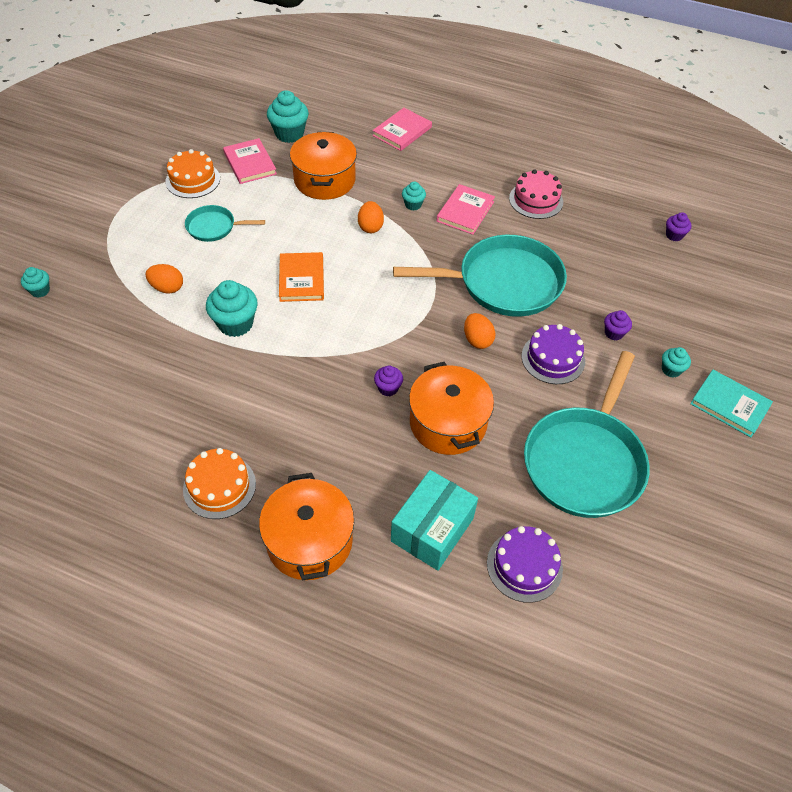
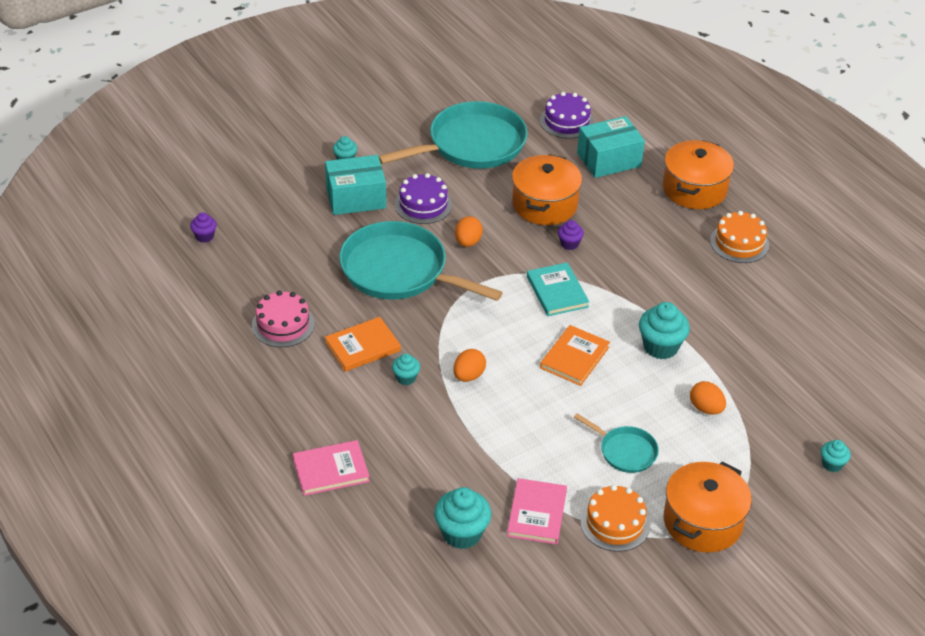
camera: 145 degrees left, 10 degrees down
(324, 180) = (471, 450): orange pot -> orange pot (703, 521)
(465, 211) = (362, 347): pink book -> orange book
(614, 333) = (356, 198): purple cupcake -> turquoise box
(729, 405) = (333, 125): turquoise book -> turquoise book (557, 292)

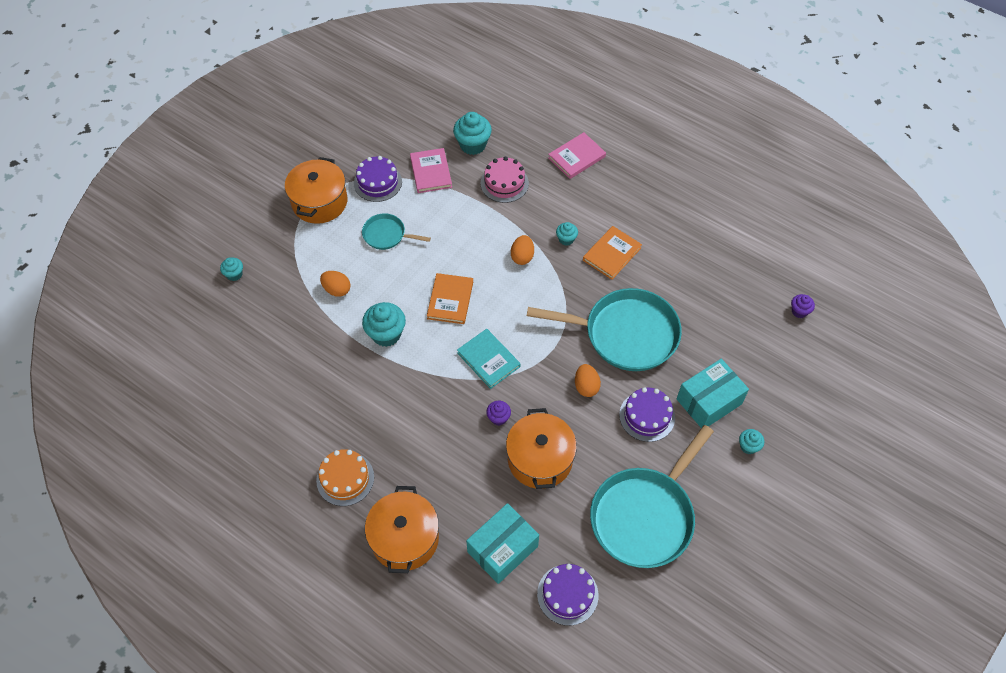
camera: 160 degrees right, 15 degrees up
(283, 324) = (680, 252): pink cake -> pink cake (504, 183)
(615, 523) = (378, 182): orange cake -> purple cake

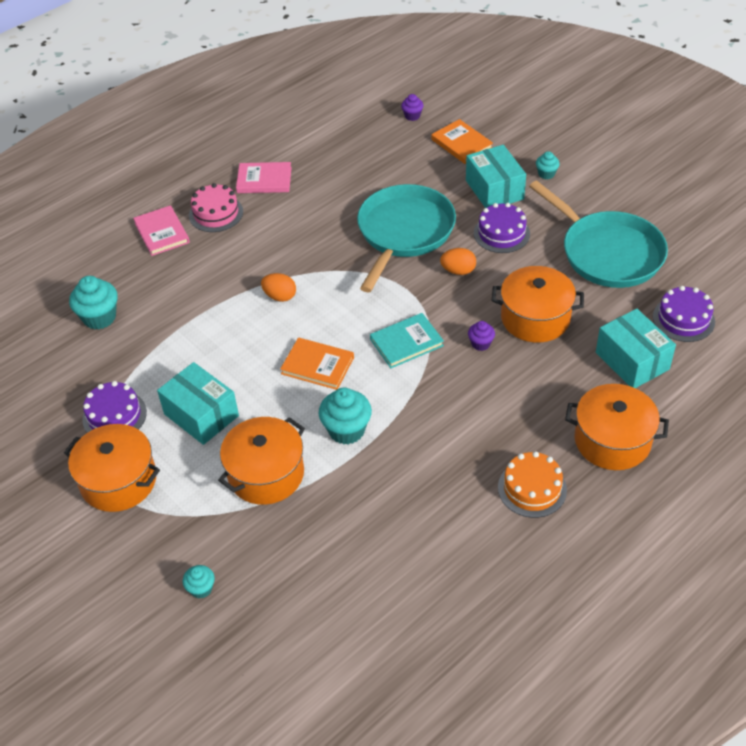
camera: 75 degrees left, 10 degrees down
(337, 289) = (266, 474): orange egg -> orange pot
(387, 235) = (201, 415): turquoise pan -> turquoise box
(431, 172) = (123, 362): pink book -> pink book (264, 180)
(504, 183) = (171, 297): pink cake -> pink cake (216, 213)
(566, 239) = (270, 258): turquoise cupcake -> none
(611, 254) = (302, 226): orange book -> orange book (461, 144)

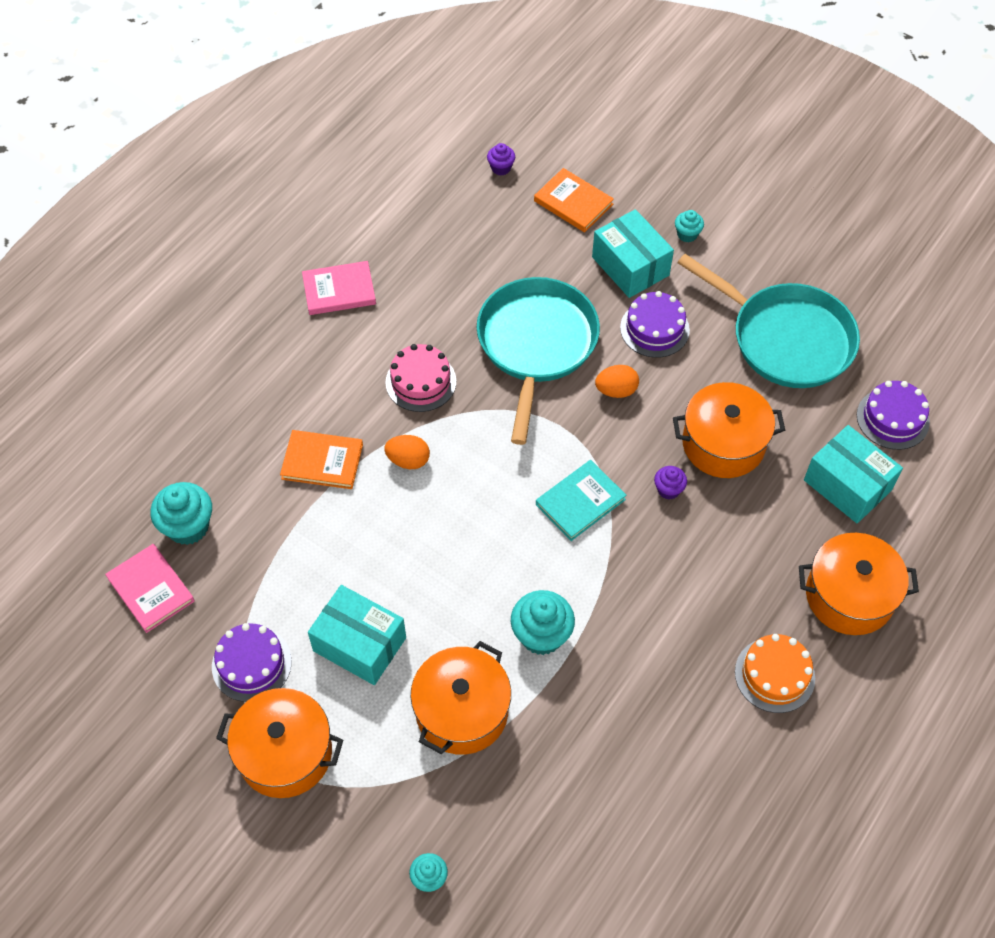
camera: 15 degrees left, 10 degrees up
(162, 233) = (230, 388): pink book -> pink book (151, 589)
(216, 213) = (291, 349): pink cake -> pink cake (421, 382)
(317, 365) = (482, 551): orange book -> orange book (322, 461)

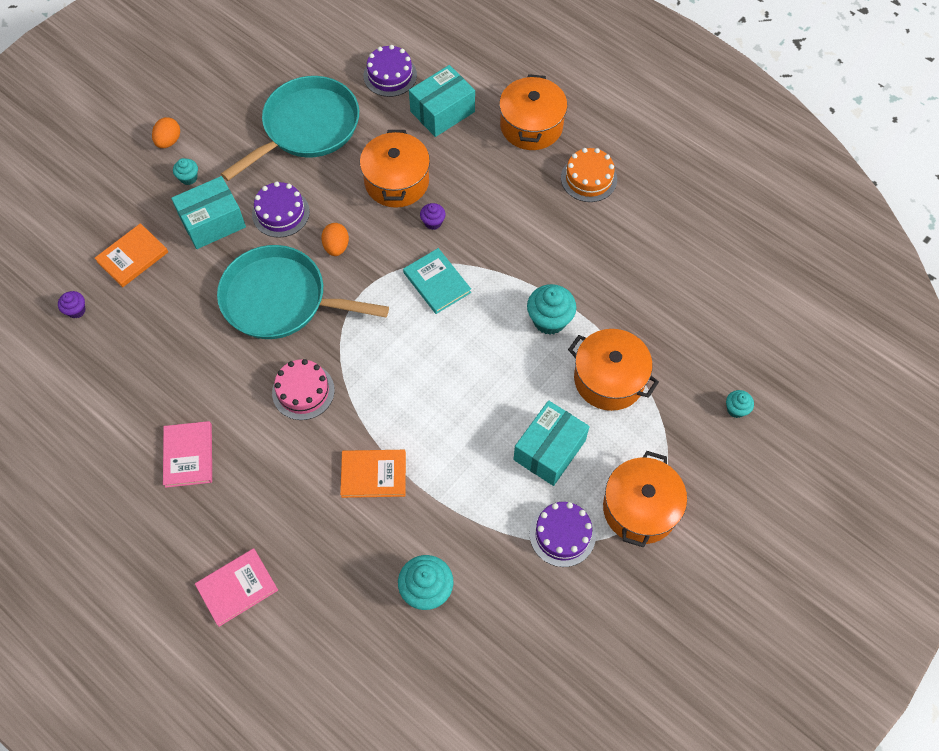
camera: 85 degrees left, 5 degrees up
(151, 589) = (487, 621): pink book -> pink book (237, 587)
(322, 461) = (373, 474): orange book -> orange book turned 75 degrees clockwise
(408, 460) = (382, 405): orange egg -> orange egg (169, 141)

